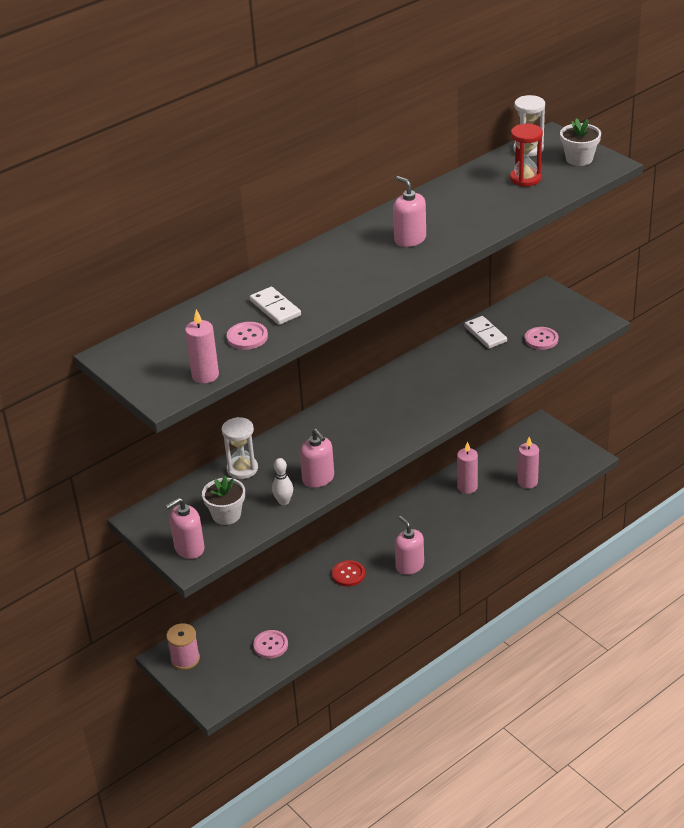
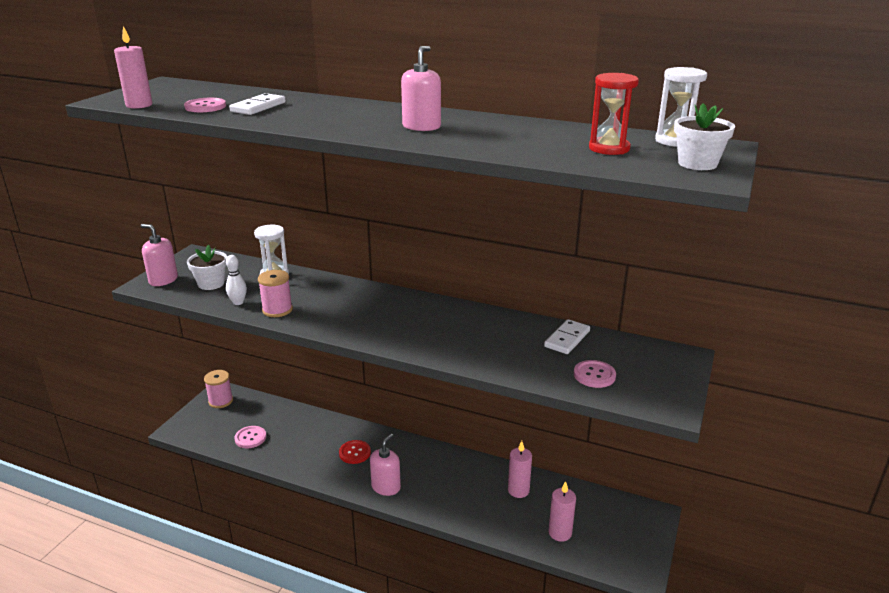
camera: 60 degrees right, 10 degrees down
(318, 479) = (277, 310): pink soap dispenser -> pink spool

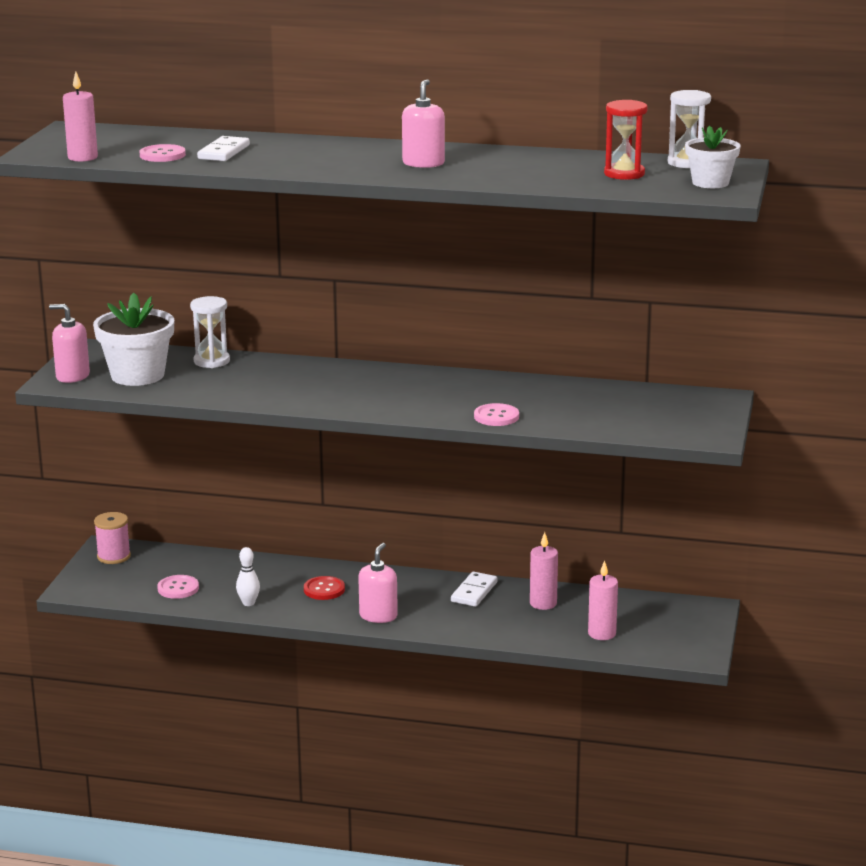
camera: 10 degrees left, 5 degrees down
(211, 283) = (137, 375): white flower pot -> white flower pot, size x1.63
(238, 302) = (187, 390): white bowling pin -> white bowling pin (248, 603)
(277, 310) = (240, 393): pink spool -> none
(567, 339) = (591, 393): white domino -> white domino (474, 592)
(594, 375) = (628, 420): pink button -> pink button (496, 416)

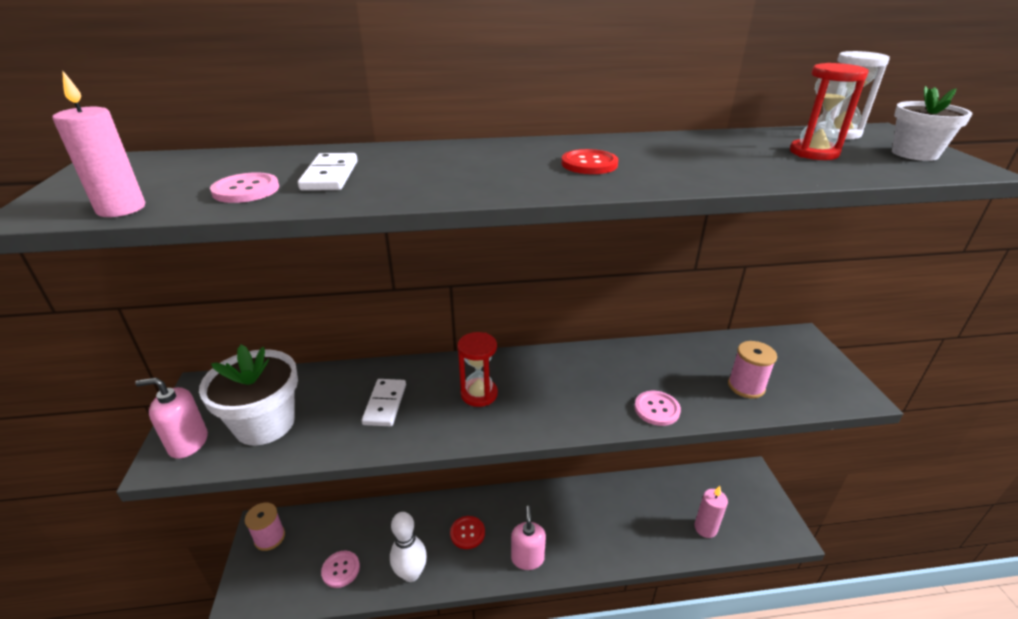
camera: 20 degrees left, 10 degrees up
(211, 361) = (338, 382): white hourglass -> none
(248, 603) = (411, 573): white bowling pin -> white bowling pin, size x1.69
(337, 385) = (479, 394): none -> red hourglass
(423, 163) = (589, 164): pink soap dispenser -> red button
(474, 592) = (583, 501): white domino -> white domino (385, 404)
(543, 603) = (640, 501): pink candle -> none
(605, 417) = (746, 386): none -> pink spool

